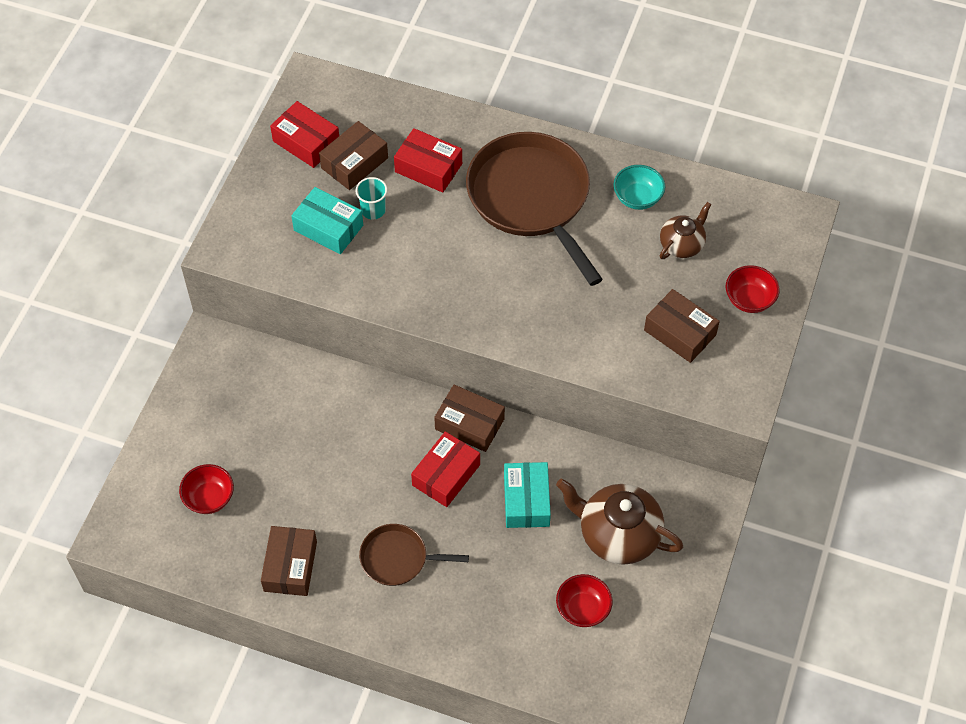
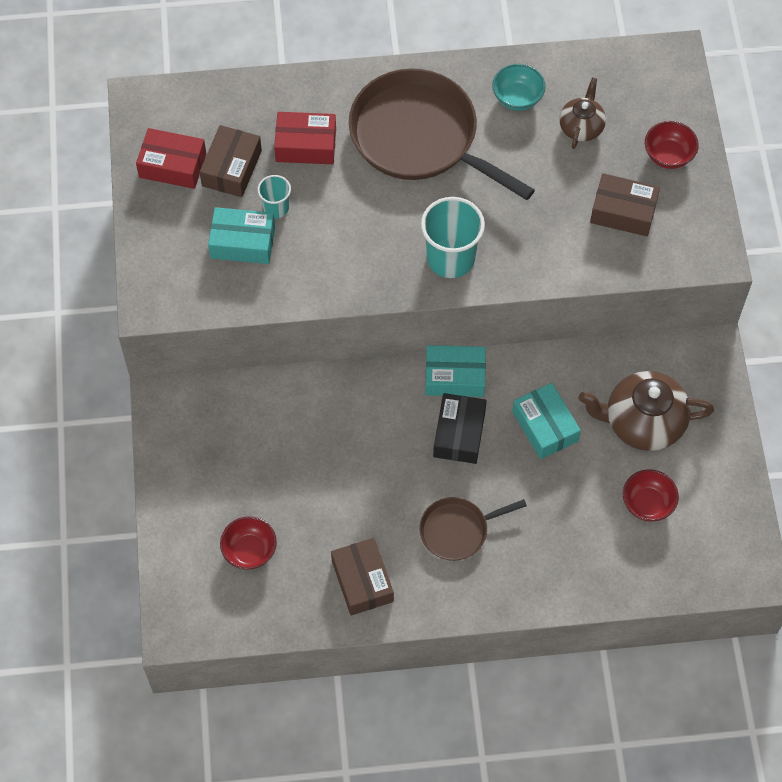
camera: 25 degrees left, 5 degrees up
(446, 475) = (459, 434): red box -> black box
(469, 424) = (455, 377): brown box -> turquoise box
(501, 312) = (450, 258): none -> turquoise cup

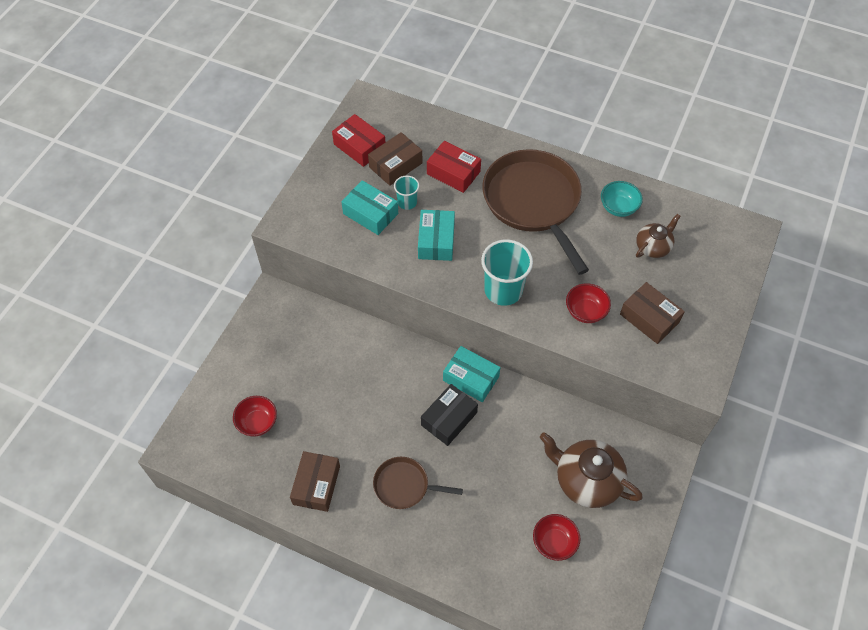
camera: 30 degrees right, 5 degrees down
(545, 426) = (512, 445): turquoise box -> turquoise box (436, 241)
(668, 155) = (707, 295): red bowl -> red bowl (585, 311)

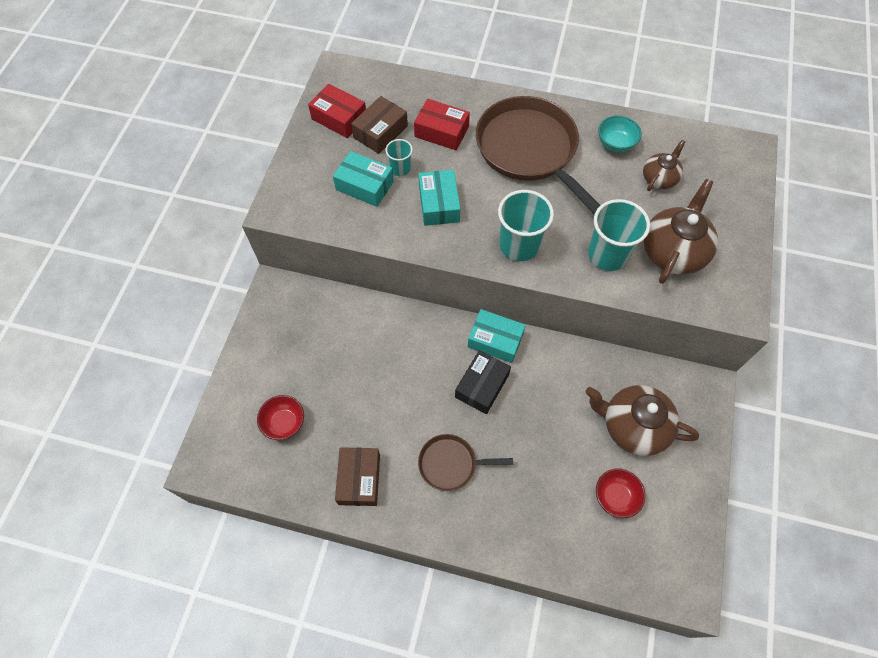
camera: 10 degrees left, 5 degrees up
(585, 311) = (607, 254): red bowl -> turquoise cup
(649, 318) = (673, 251): brown box -> brown teapot

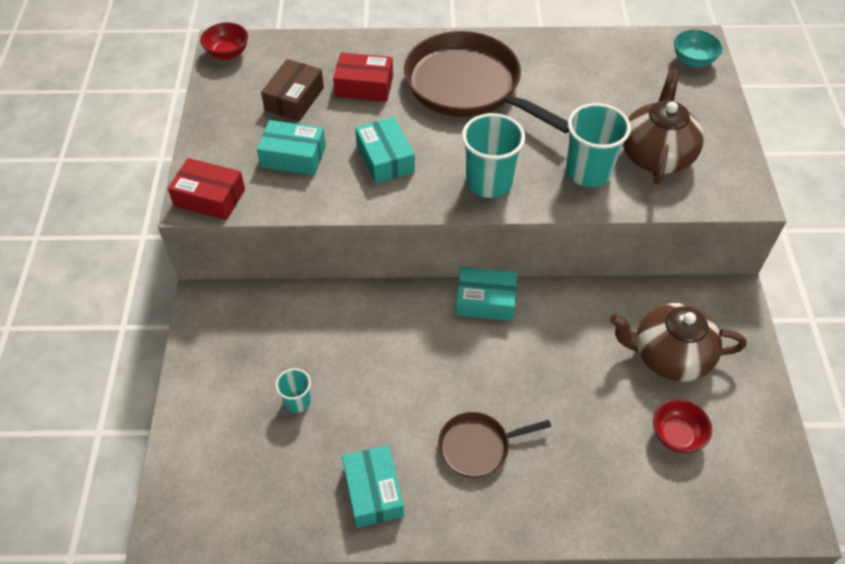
camera: 15 degrees left, 10 degrees down
(284, 423) = (261, 450): red bowl -> red bowl (227, 53)
(339, 118) = (241, 94): red box -> red box (209, 197)
(359, 479) = (373, 491): brown box -> turquoise box
(400, 168) = (329, 131): turquoise cup -> turquoise cup (297, 401)
(482, 386) = (486, 353): black box -> none
(615, 144) = (558, 63): turquoise bowl -> turquoise bowl (693, 60)
(659, 178) = (616, 87): brown teapot -> none

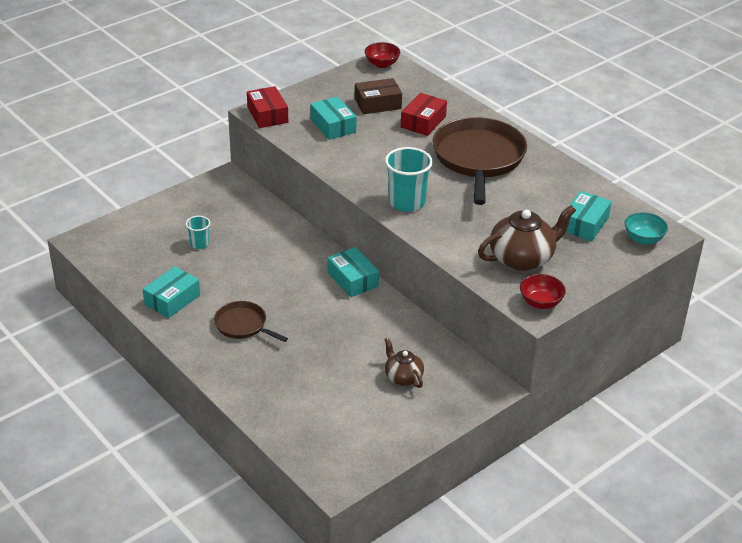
camera: 50 degrees right, 15 degrees down
(364, 86) = (423, 122): red box -> red box turned 60 degrees clockwise
(385, 159) = (374, 157): turquoise box -> turquoise box (584, 224)
(588, 172) = (468, 237): turquoise cup -> none
(669, 356) = (403, 377): brown teapot -> brown teapot, size x0.58
(676, 435) = (342, 405): red bowl -> red bowl (540, 303)

